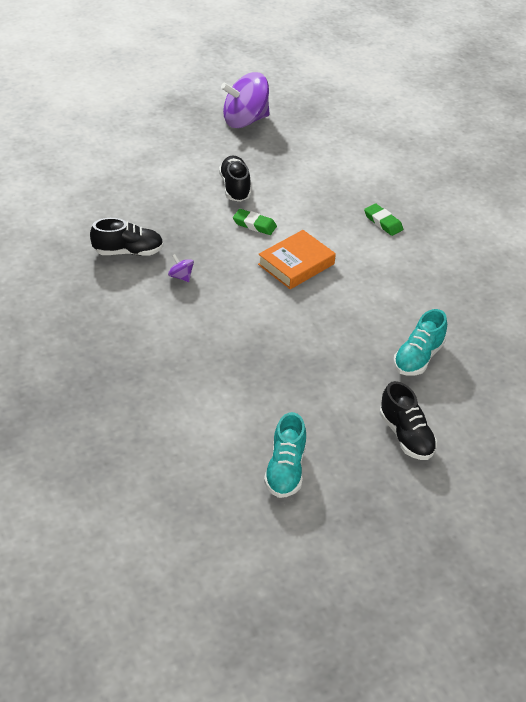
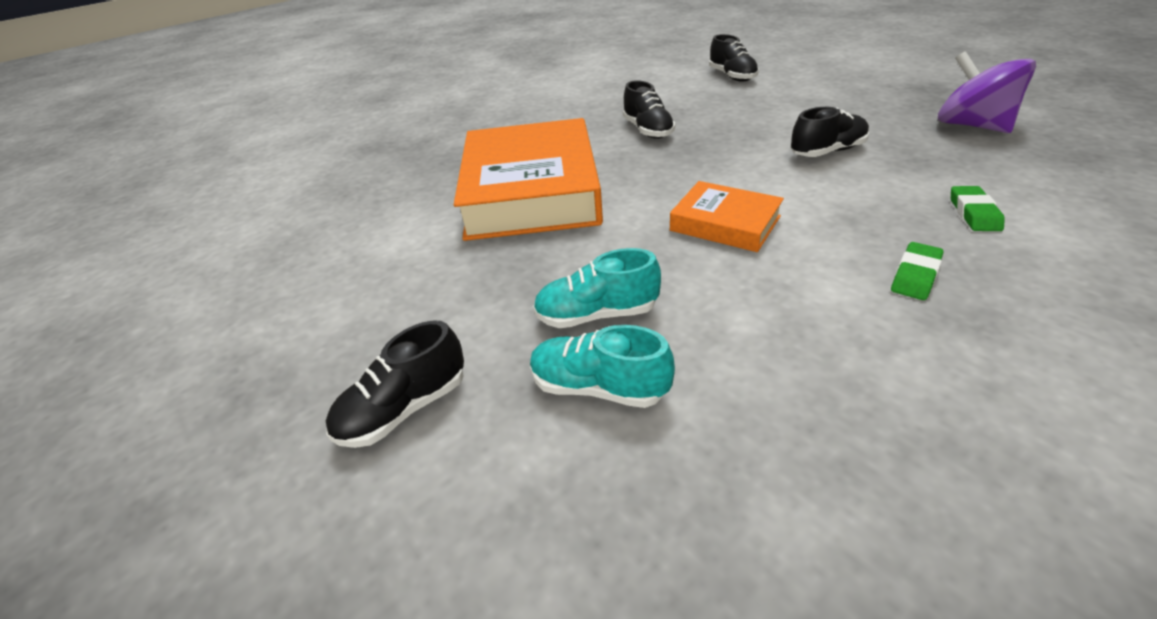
camera: 80 degrees right, 5 degrees down
(55, 170) = (732, 76): none -> black shoe
(181, 276) = (633, 162): purple spinning top -> none
(188, 341) = (531, 191): none -> orange book
(254, 225) = (771, 179): green eraser -> green eraser (973, 213)
(285, 470) = (331, 303): turquoise shoe -> turquoise shoe (597, 315)

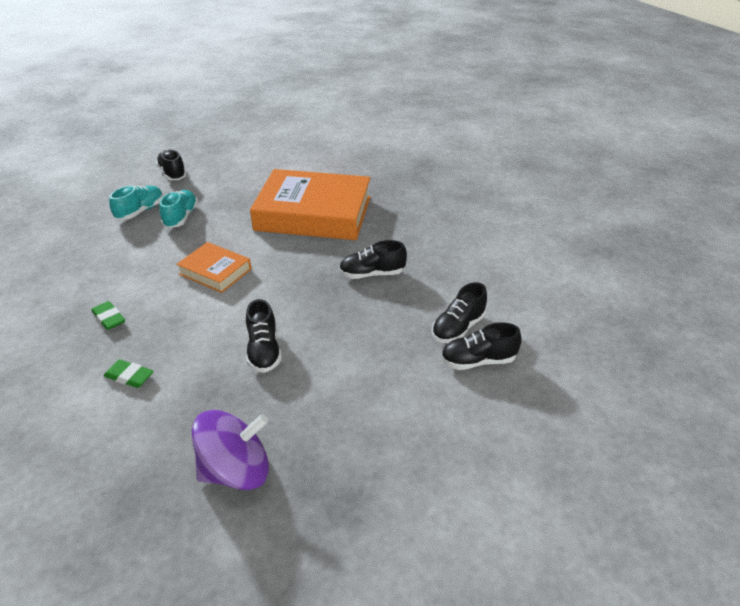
camera: 100 degrees right, 0 degrees up
(698, 87) = (458, 328): none -> black shoe
(725, 223) = (215, 271): orange book -> orange book turned 75 degrees clockwise

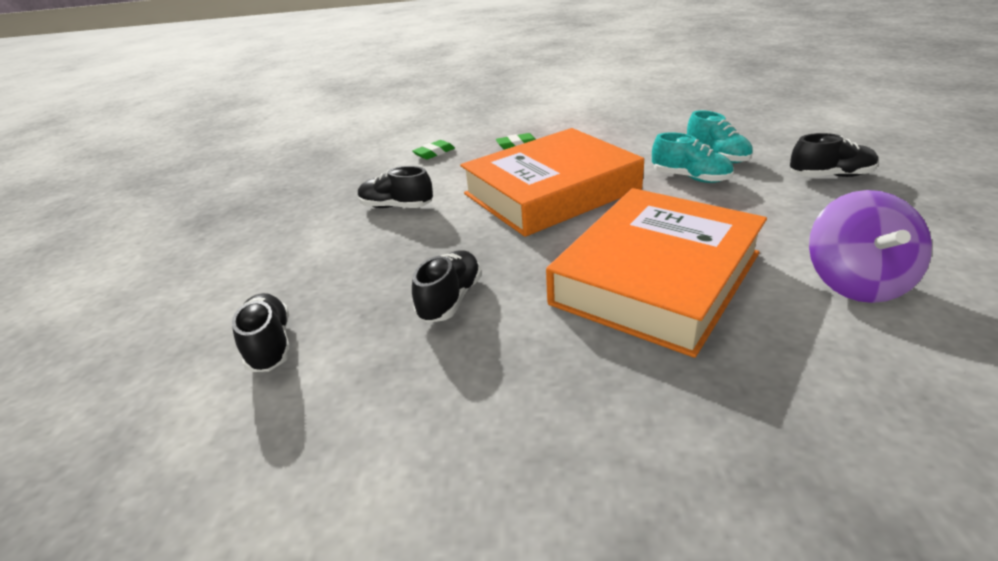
camera: 120 degrees right, 5 degrees down
(215, 271) = (551, 192): orange book -> orange book, size x2.05
(236, 470) = (292, 186): purple spinning top -> purple spinning top (856, 282)
(478, 361) = (206, 341): black shoe -> none

